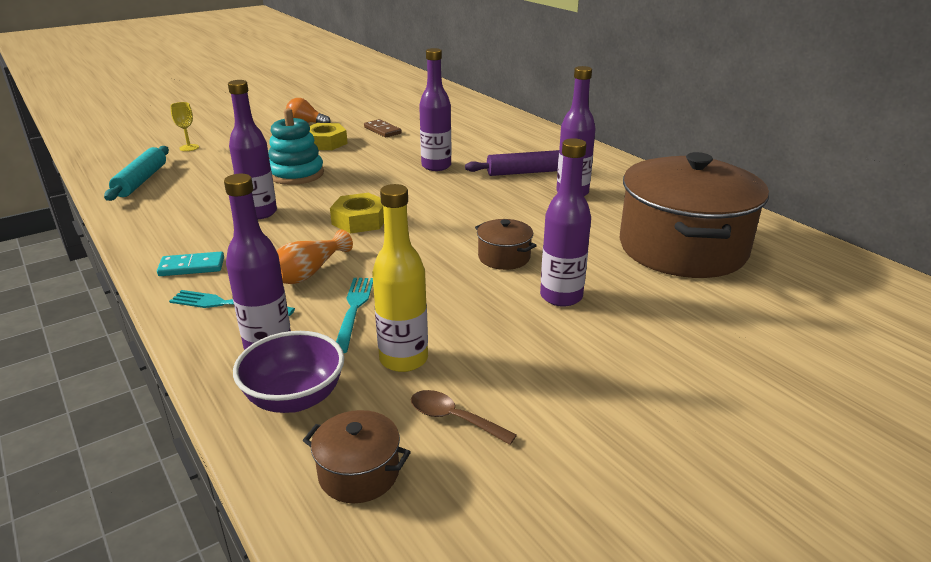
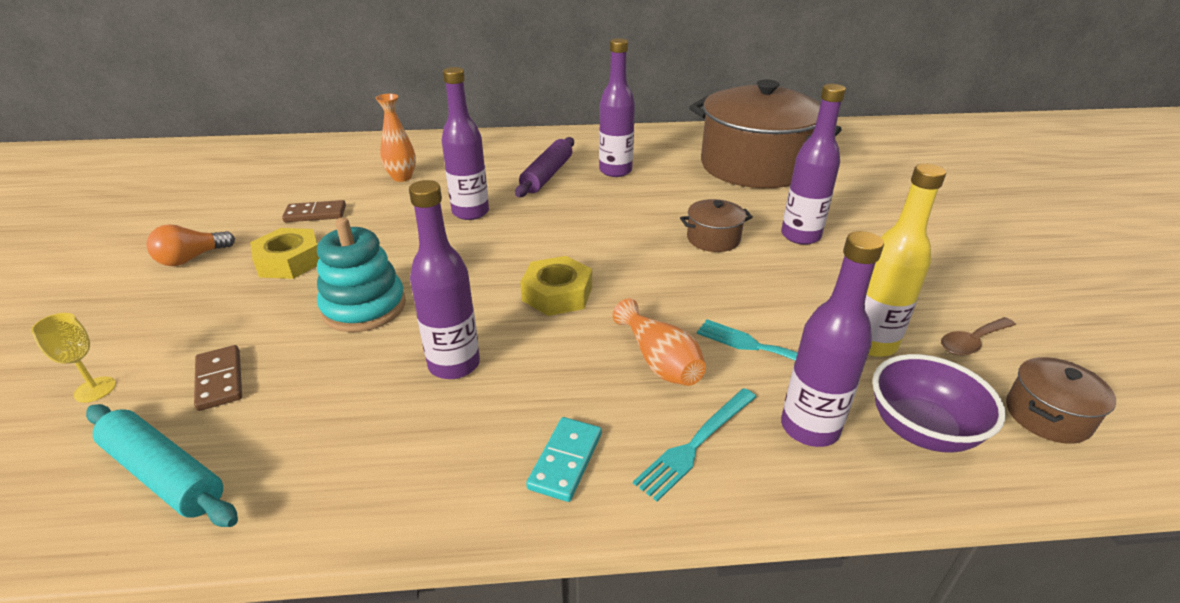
camera: 60 degrees left, 5 degrees up
(210, 166) = (219, 380): none -> brown domino
(458, 134) = (402, 177): none -> orange vase

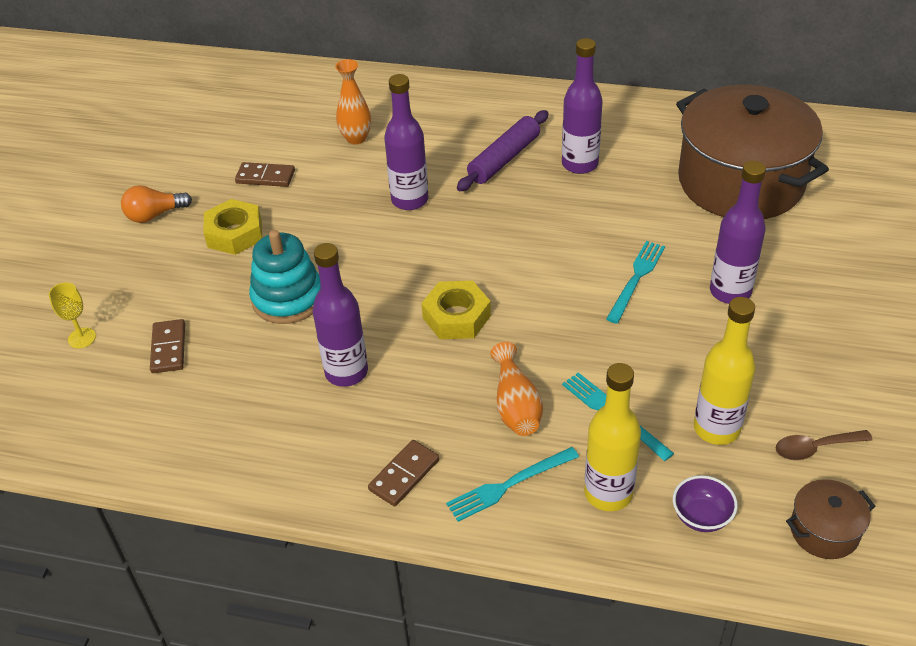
camera: 20 degrees right, 10 degrees up
(164, 474) = (127, 420): turquoise rolling pin -> none
(565, 461) = (404, 475): turquoise domino -> brown domino
(713, 239) = (636, 279): brown pot -> turquoise fork
(809, 428) = (608, 493): purple bottle -> yellow bottle
(921, 430) = (701, 516): purple bowl -> purple bowl, size x0.63

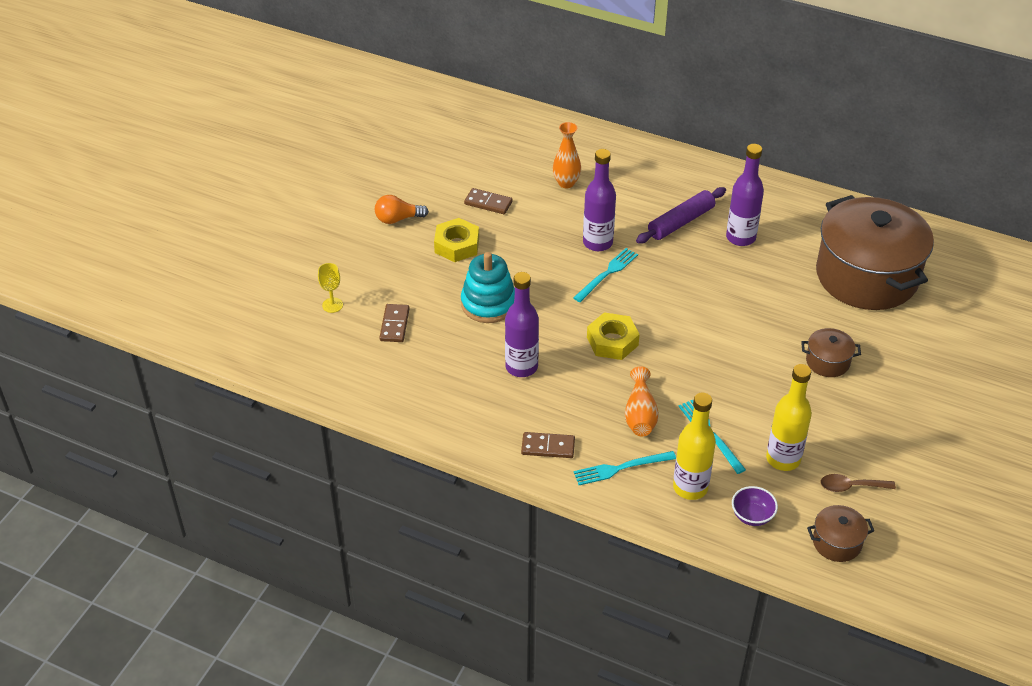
camera: 10 degrees right, 0 degrees up
(404, 475) = (548, 447): brown domino -> brown domino turned 45 degrees clockwise
(636, 279) = (758, 338): turquoise fork -> turquoise fork (607, 274)
(730, 292) = (827, 362): purple bottle -> brown pot

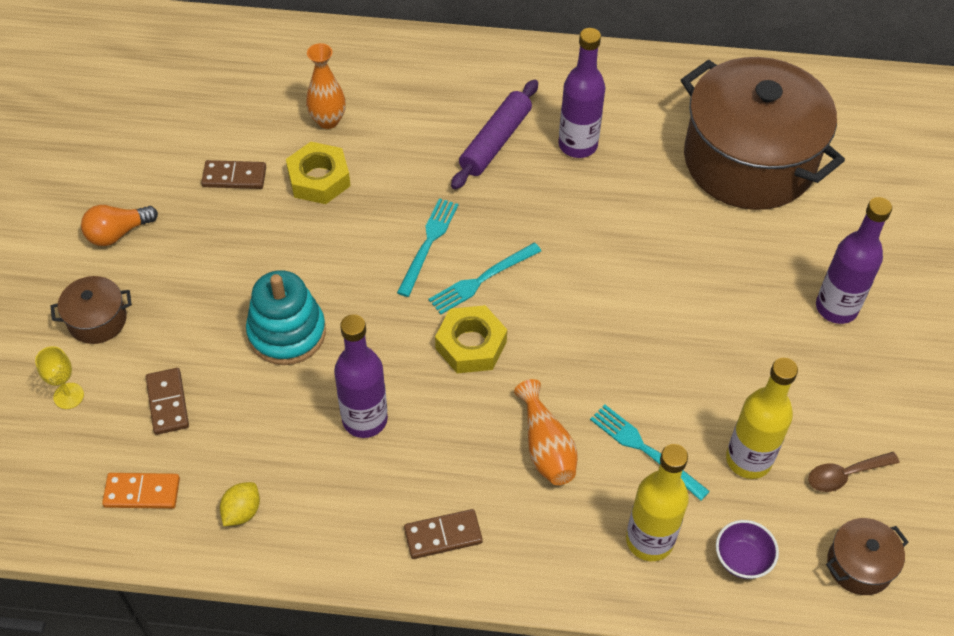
camera: 20 degrees left, 10 degrees up
(359, 371) = (142, 492): none -> orange domino
(420, 398) = (242, 511): none -> yellow lemon
(457, 245) = (213, 253): yellow nut -> yellow nut (319, 179)
(597, 243) = (400, 200): purple bottle -> purple bottle (836, 308)
(621, 468) = (550, 538): turquoise fork -> turquoise fork (482, 279)
(827, 362) = (749, 298): brown pot -> brown pot (97, 320)

